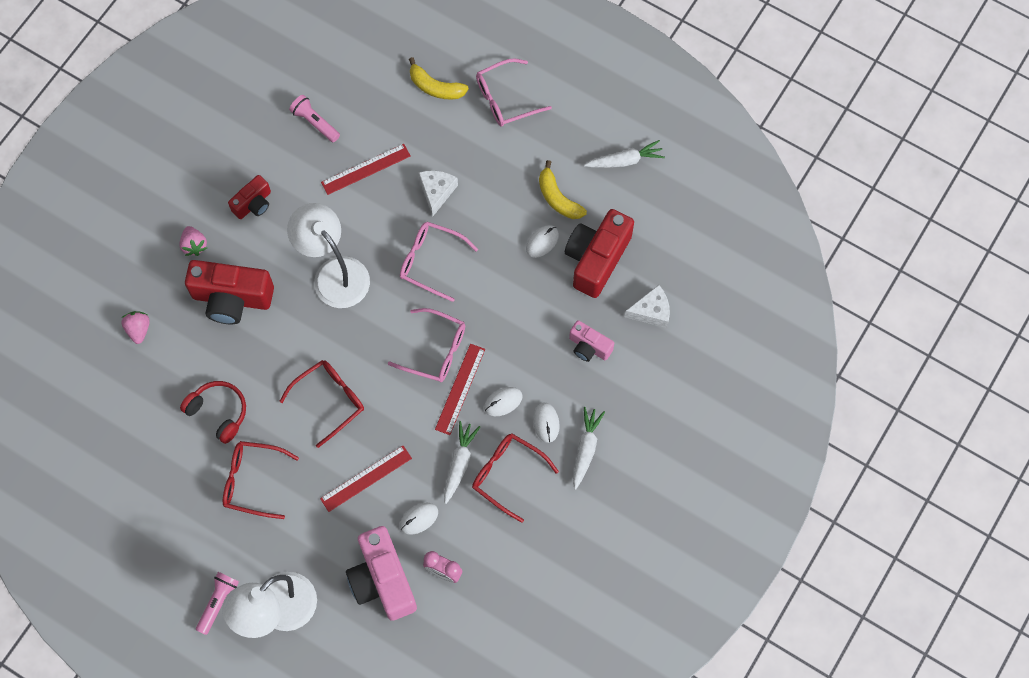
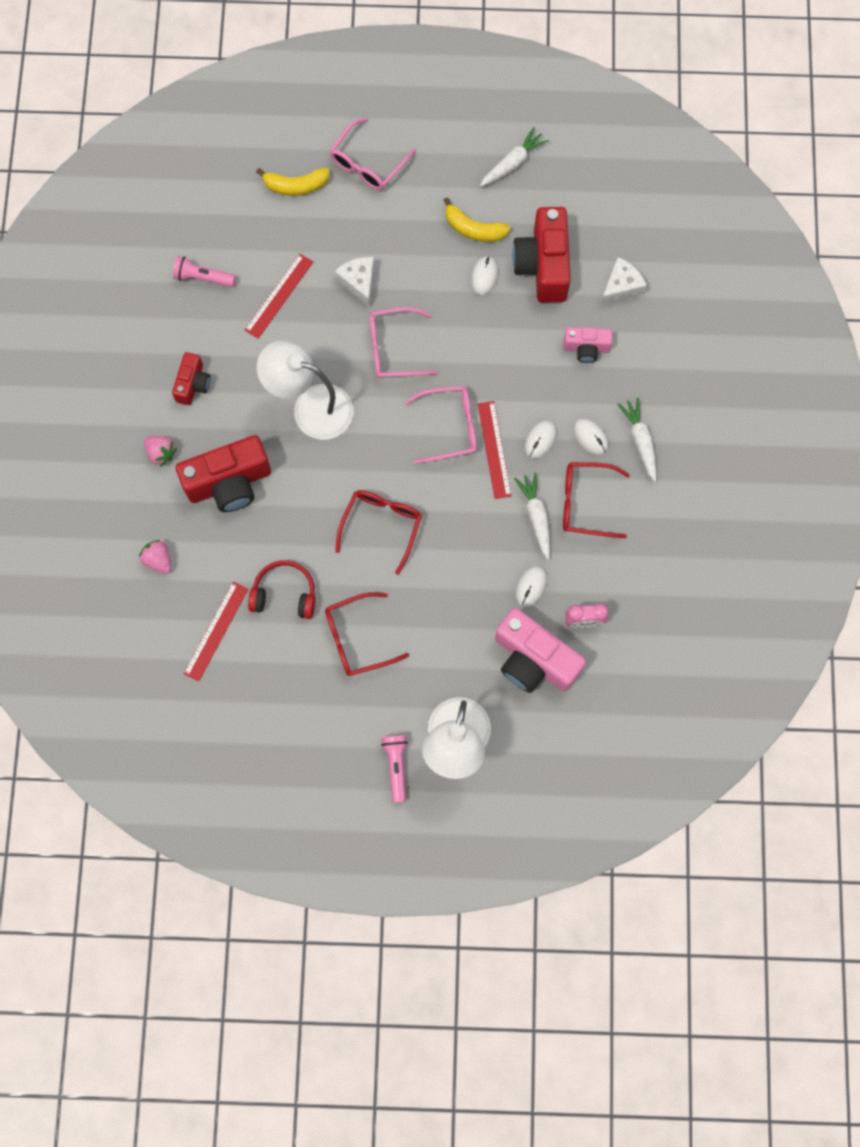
camera: 30 degrees left, 5 degrees up
(366, 478) = (460, 577): red ruler -> red ruler (216, 631)

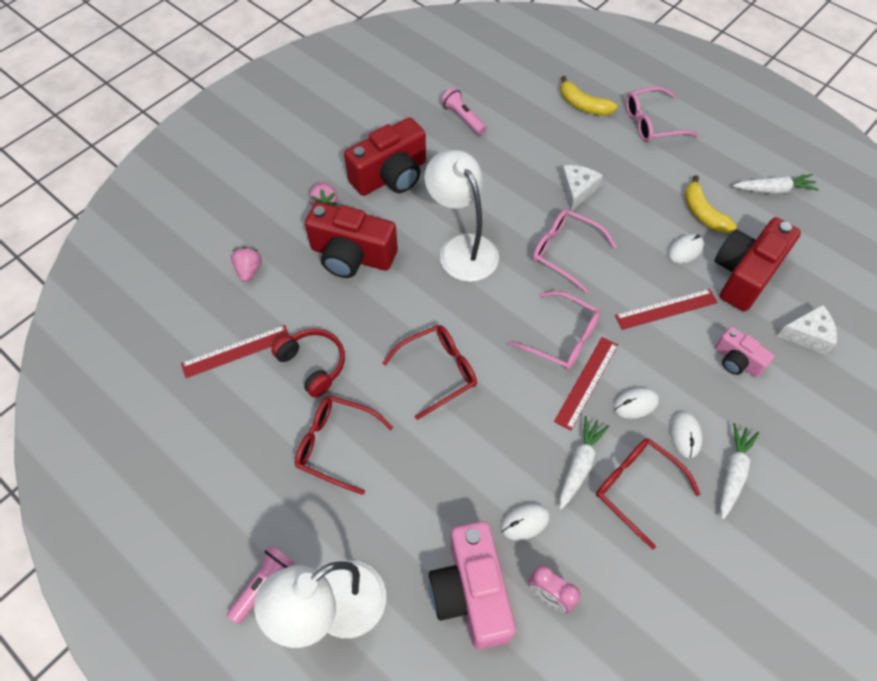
camera: 40 degrees right, 15 degrees down
(193, 384) = (391, 176): red camera -> red camera, size x1.83
(279, 296) = (507, 162): red ruler -> red ruler (666, 309)

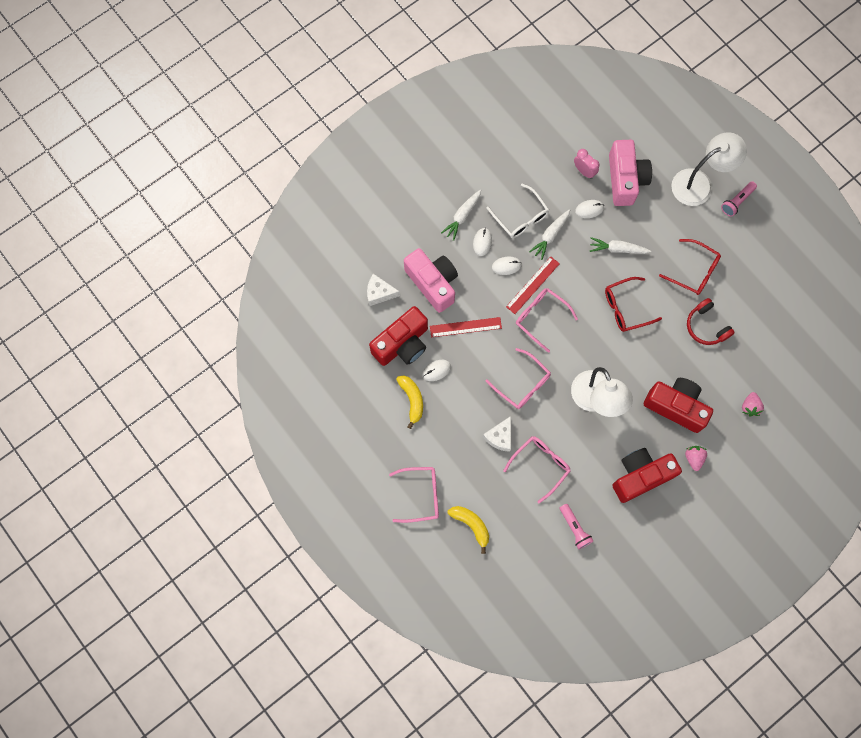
camera: 170 degrees left, 15 degrees up
(236, 351) = (756, 344): red ruler -> none
(517, 170) = (540, 465): none -> pink glasses
(636, 487) = (521, 217): red glasses -> white glasses
(736, 361) = (433, 283): pink camera -> pink camera, size x1.83
(773, 190) = (351, 412): white carrot -> white carrot (617, 249)

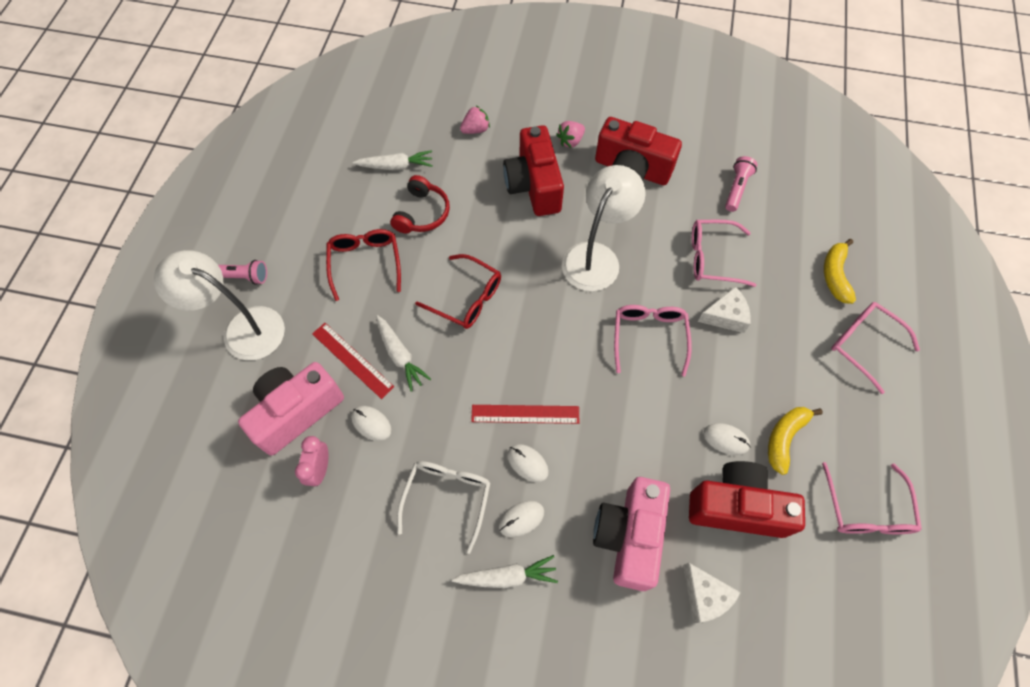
camera: 130 degrees left, 10 degrees down
(465, 327) = (645, 449): red ruler -> red ruler (352, 360)
(540, 317) = (557, 375): pink glasses -> pink glasses (866, 509)
(550, 235) = (443, 442): white carrot -> white carrot (396, 166)

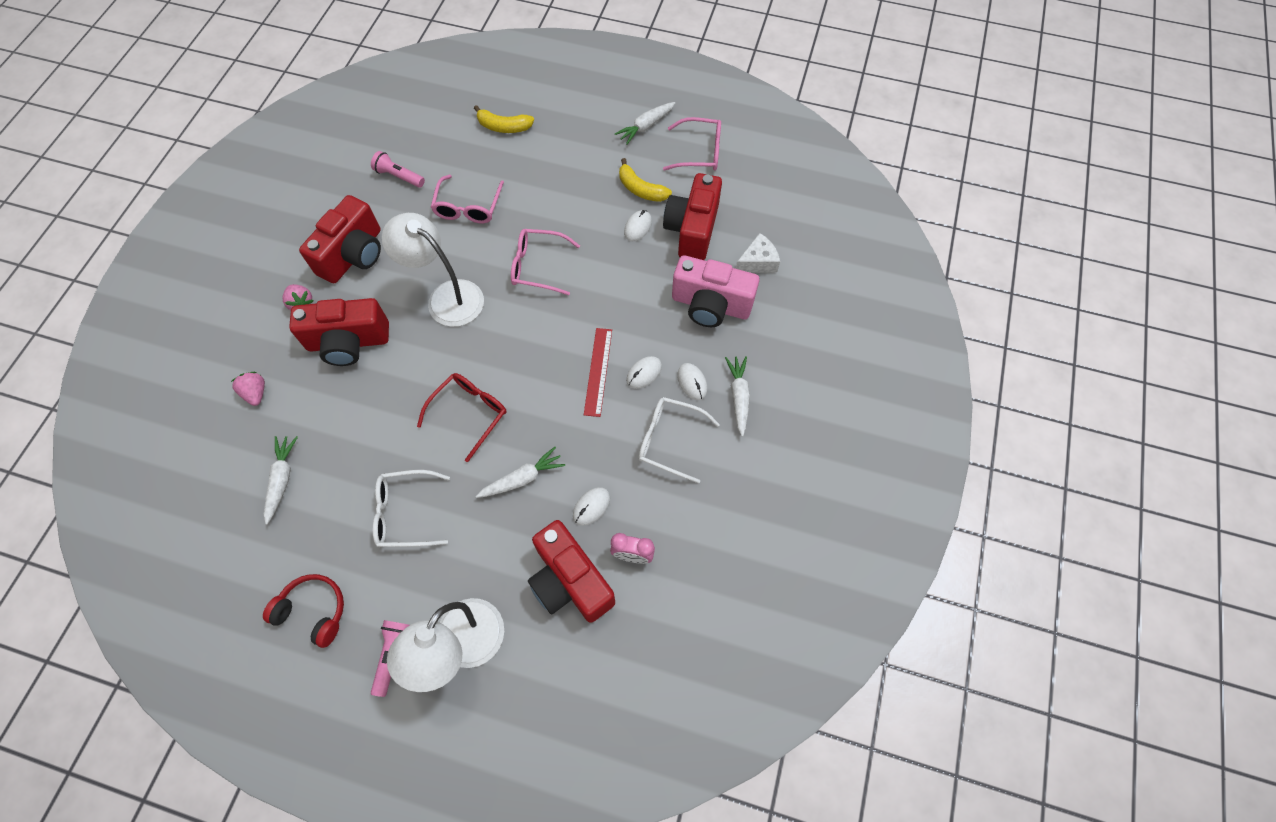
camera: 85 degrees left, 0 degrees up
(296, 412) = (570, 581): pink camera -> red camera
(352, 360) = (520, 526): red ruler -> none
(365, 263) = (405, 513): red glasses -> white glasses
(422, 213) = (355, 453): red headphones -> red headphones (313, 611)
(725, 316) = (527, 208): white cheese -> none
(863, 344) = (569, 123): pink glasses -> none
(888, 436) = (646, 126): none -> white carrot

